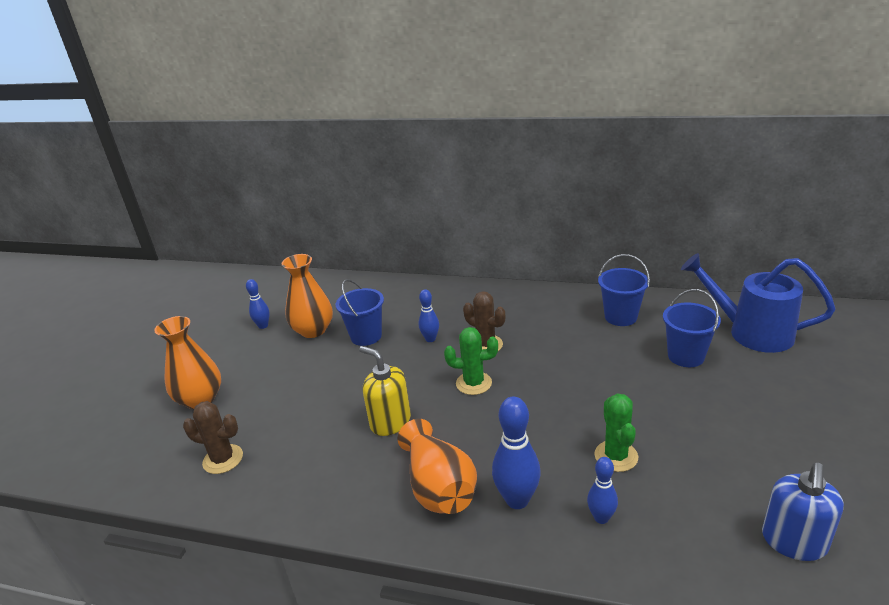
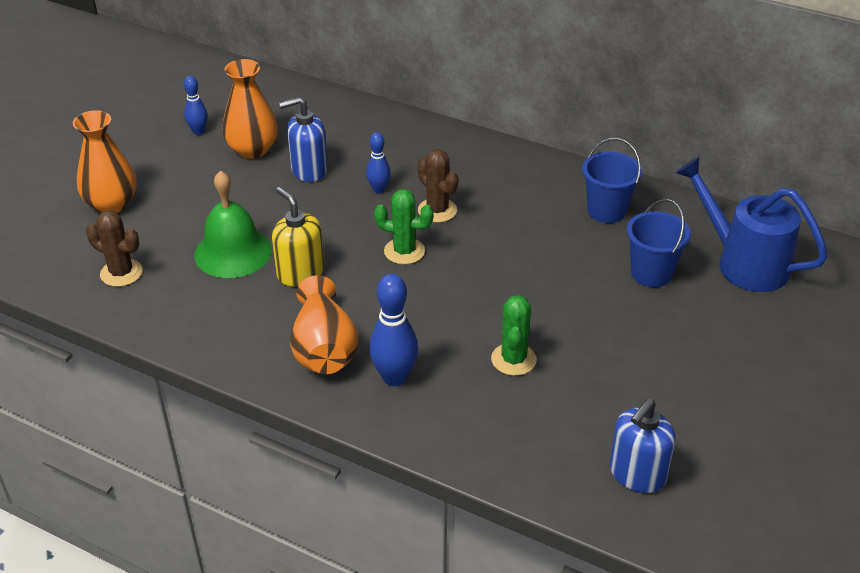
camera: 10 degrees right, 10 degrees up
(323, 417) = (233, 252): none -> green bell
(366, 336) = (309, 170): blue bucket -> blue soap dispenser
(601, 518) = (467, 412): blue bowling pin -> none

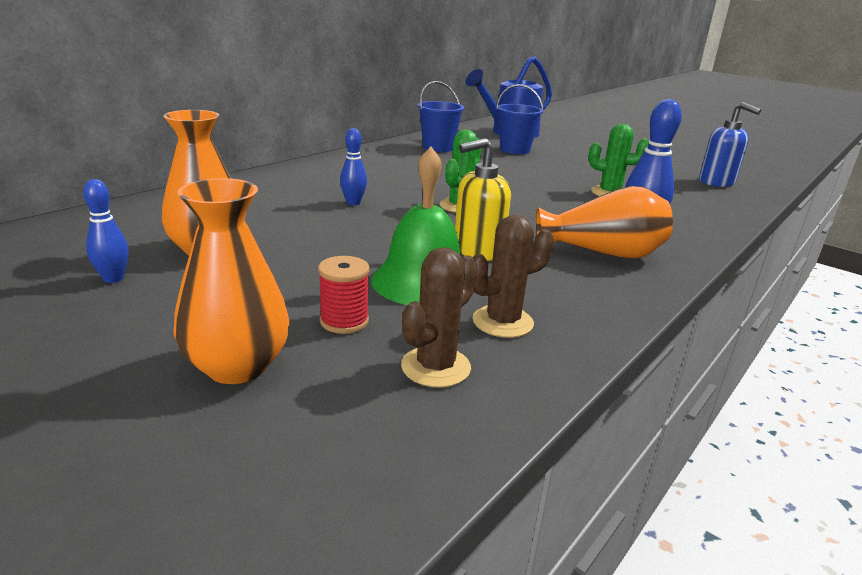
camera: 80 degrees left, 15 degrees down
(167, 229) = (344, 321): none -> red spool
(309, 170) = (287, 226): blue soap dispenser -> none
(437, 210) = (404, 188): brown cactus -> brown cactus (502, 322)

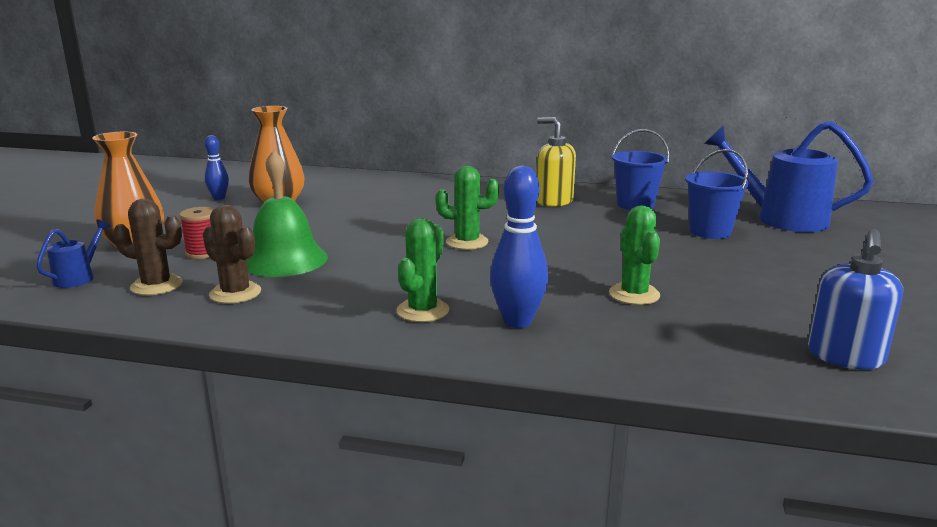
camera: 65 degrees right, 5 degrees down
(340, 429) = (78, 277): none -> blue watering can
(353, 203) = (417, 212): blue bowling pin -> none
(477, 250) = (366, 265): yellow soap dispenser -> yellow soap dispenser (554, 201)
(602, 253) = (423, 311): orange vase -> green cactus

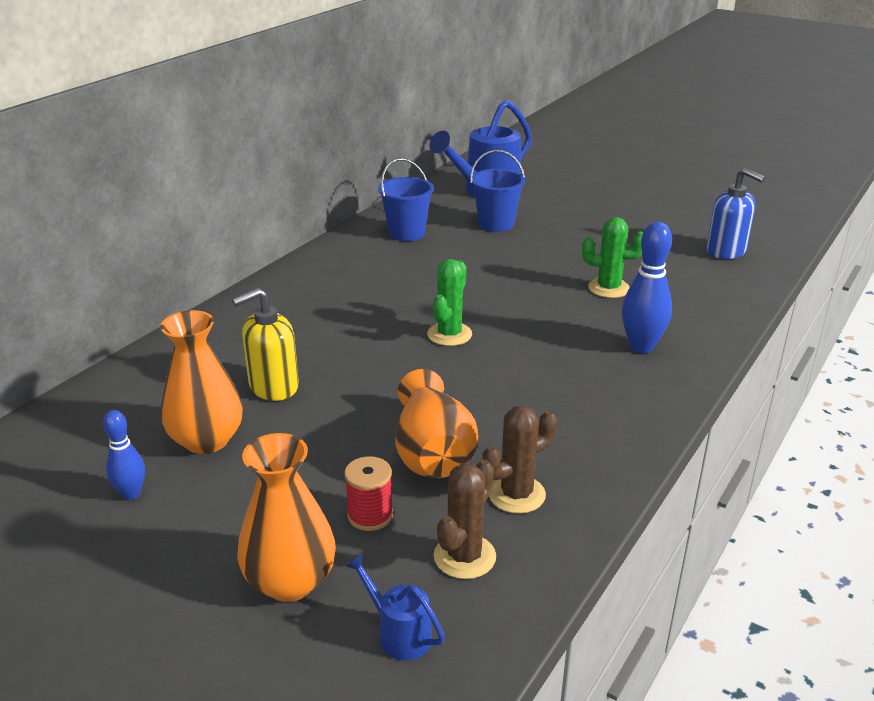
camera: 70 degrees left, 10 degrees up
(284, 260) = (432, 453): green bell -> orange vase
(423, 311) = (605, 386): green cactus -> none
(554, 201) = (362, 266): yellow soap dispenser -> yellow soap dispenser (273, 386)

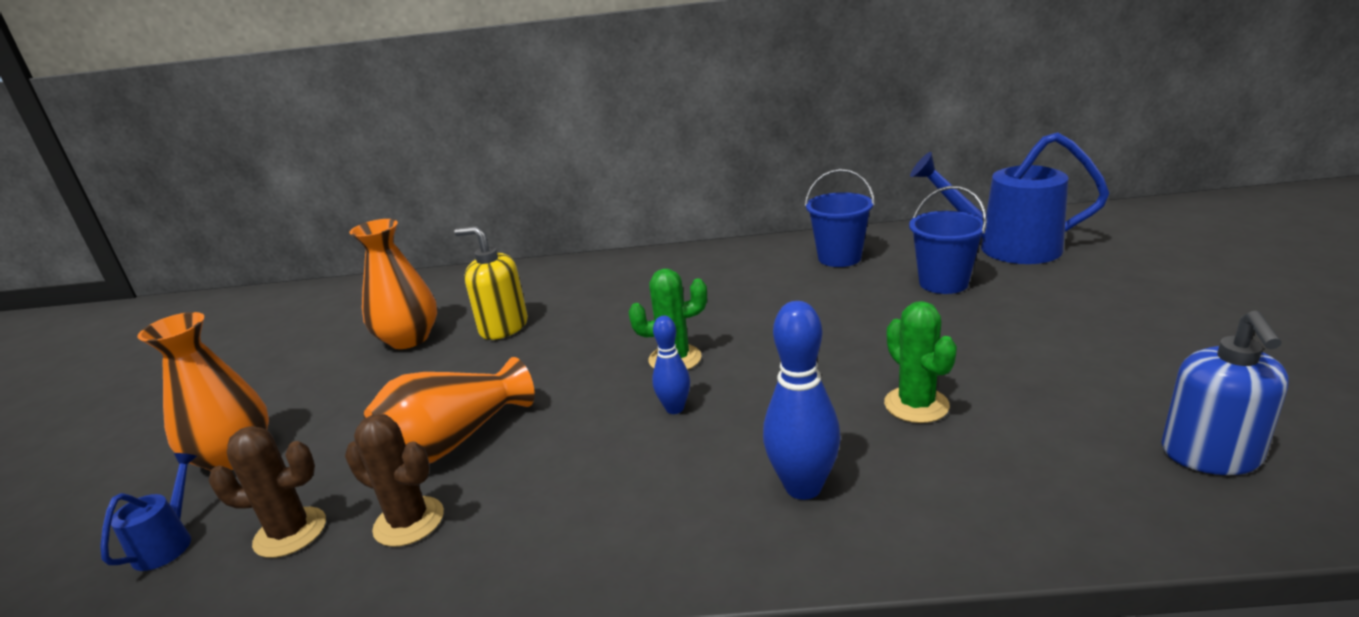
camera: 60 degrees right, 5 degrees down
(131, 494) = (326, 346): blue bowling pin -> blue bowling pin (674, 408)
(370, 515) = (337, 452): red spool -> none

